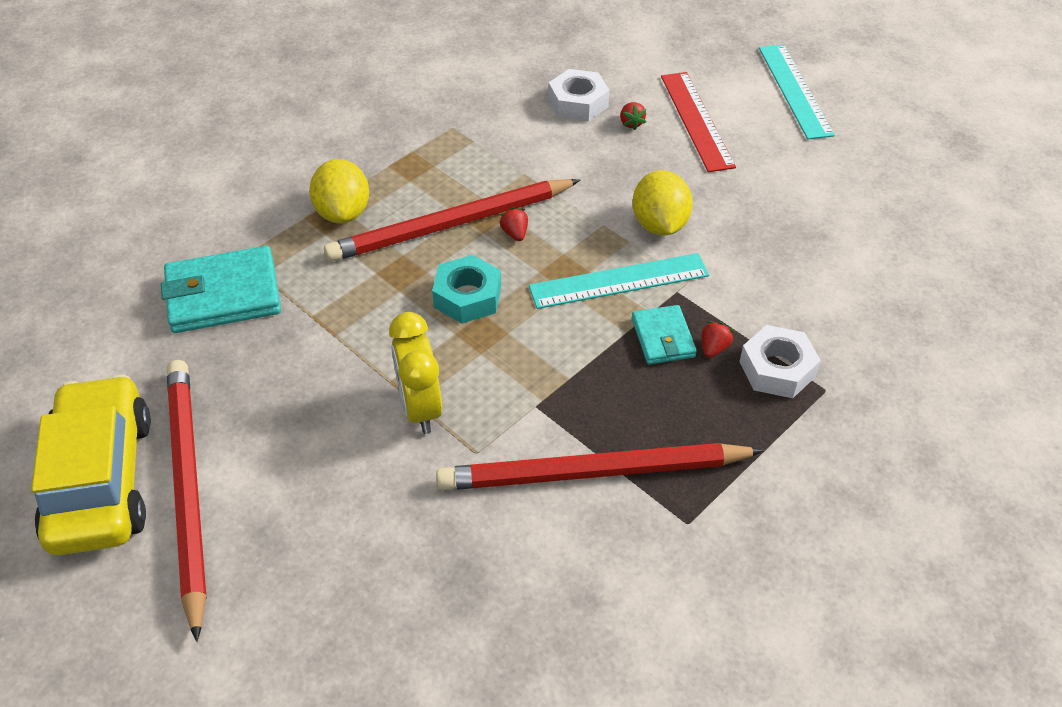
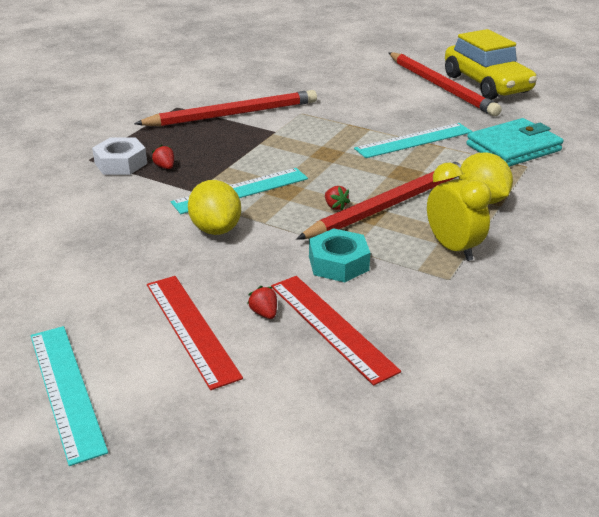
camera: 165 degrees right, 15 degrees down
(344, 338) = (414, 140): none -> turquoise ruler
(420, 408) = (343, 122): yellow clock -> yellow clock (453, 248)
(467, 297) = (348, 168): turquoise nut -> turquoise nut (338, 263)
(578, 103) = (331, 326): white nut -> red ruler
(663, 338) = (201, 167): turquoise wallet -> none
(714, 348) = (165, 167): red strawberry -> red strawberry turned 135 degrees clockwise

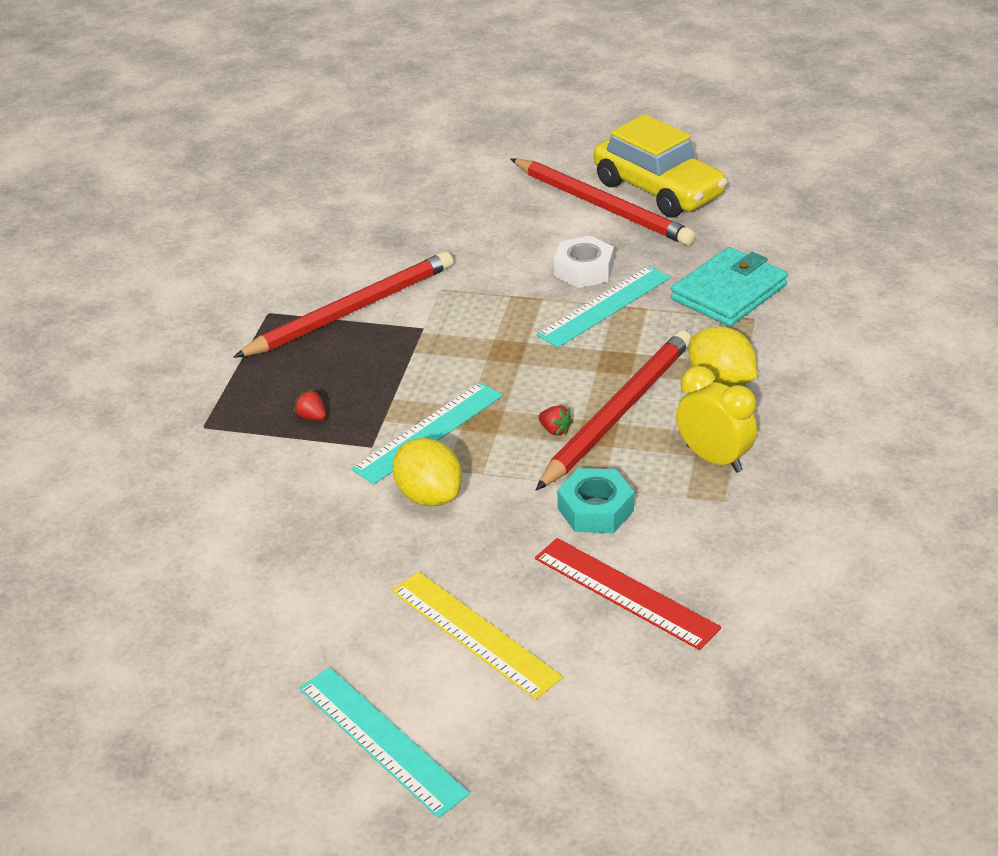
camera: 15 degrees left, 5 degrees up
(121, 163) = (250, 424): white nut -> white nut (584, 270)
(191, 328) = (474, 633): red ruler -> yellow ruler
(264, 313) = (544, 594): red strawberry -> none

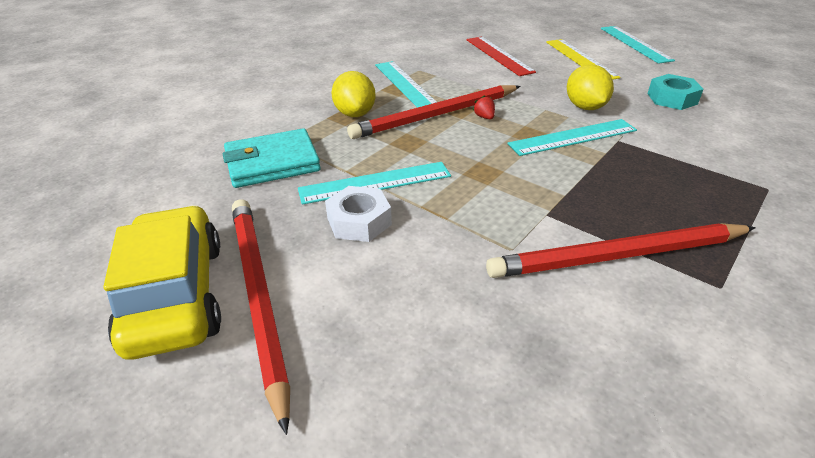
camera: 155 degrees left, 0 degrees up
(312, 417) = (666, 170): red strawberry -> none
(595, 509) = (489, 81): turquoise nut -> turquoise nut (672, 98)
(714, 459) = (404, 84): yellow clock -> turquoise ruler

